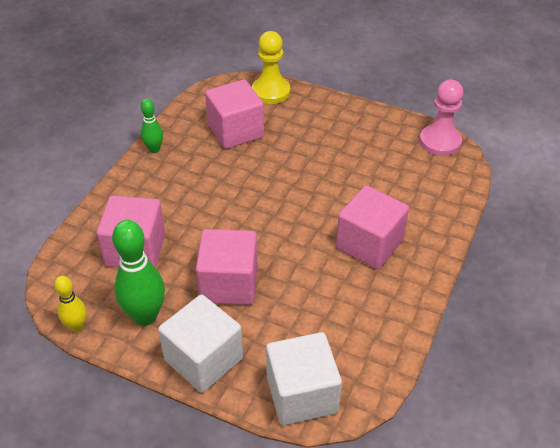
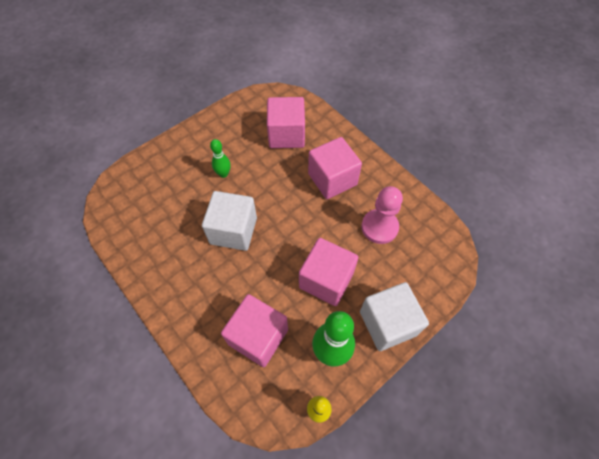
camera: 65 degrees left, 15 degrees up
(154, 149) = (147, 282): green bowling pin -> green bowling pin (223, 174)
(236, 131) = (167, 213): pink cube -> pink cube (286, 135)
(271, 92) = (138, 171): yellow pawn -> none
(302, 394) = (438, 272): white cube -> white cube (233, 230)
(440, 142) = (262, 98): pink pawn -> pink pawn (379, 227)

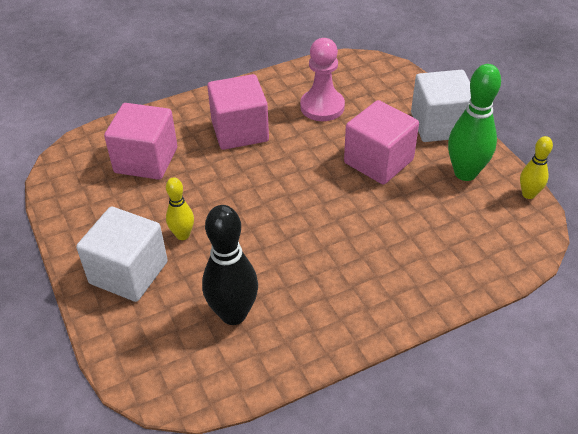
camera: 75 degrees left, 15 degrees down
(163, 218) = (233, 314): none -> black bowling pin
(223, 174) = (183, 235): green bowling pin -> yellow bowling pin
(233, 230) = (283, 236): white cube -> white cube (128, 272)
(258, 336) = (438, 231): pink cube -> none

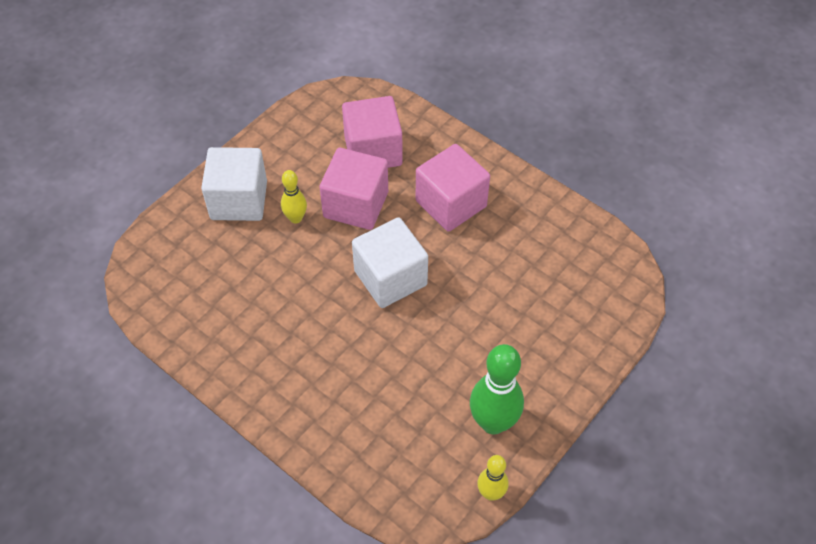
camera: 65 degrees right, 10 degrees up
(233, 314) = (225, 290): black bowling pin -> none
(322, 107) = (527, 258): pink pawn -> none
(378, 161) = (469, 336): pink cube -> pink cube (356, 205)
(439, 125) = (560, 376): white cube -> white cube (390, 278)

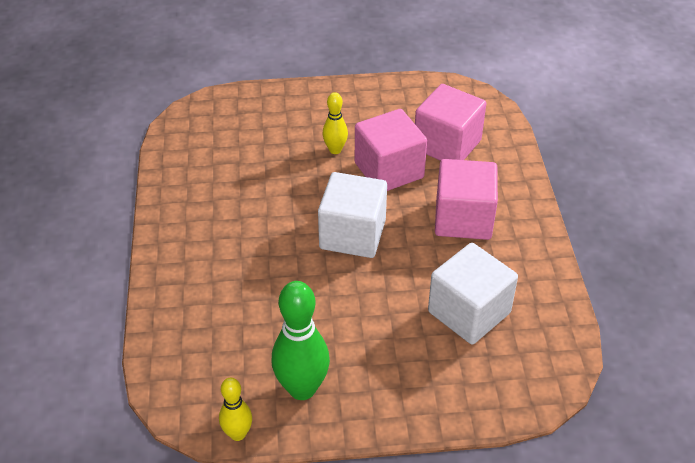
camera: 45 degrees right, 10 degrees down
(239, 200) = (311, 113): white cube -> white cube (469, 312)

